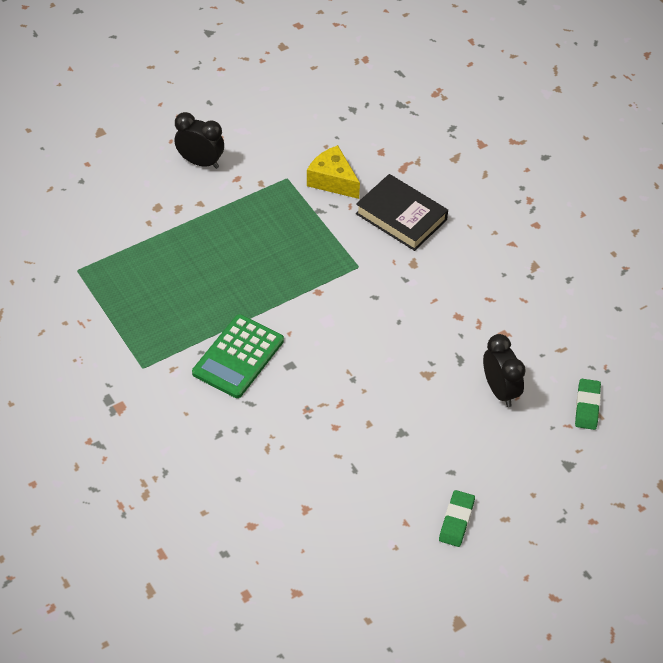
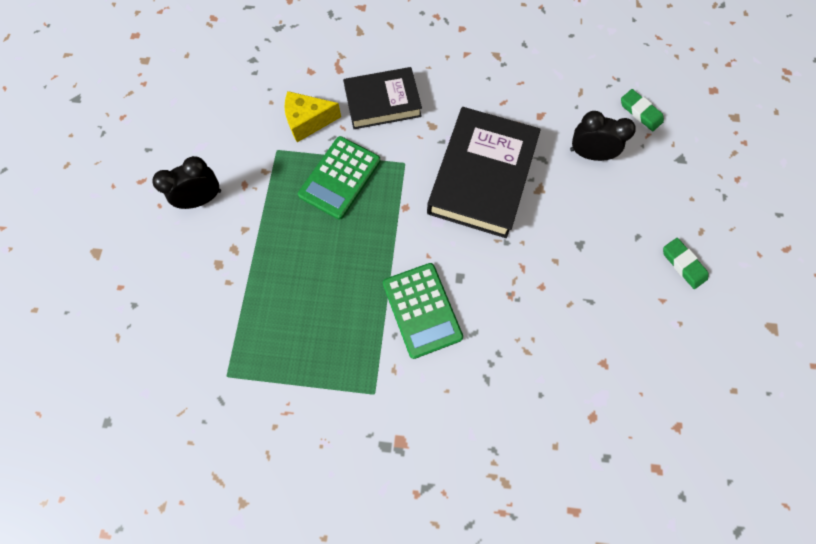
camera: 50 degrees left, 20 degrees up
(302, 233) = (340, 178): none -> green calculator
(398, 326) = (482, 177): none -> black book

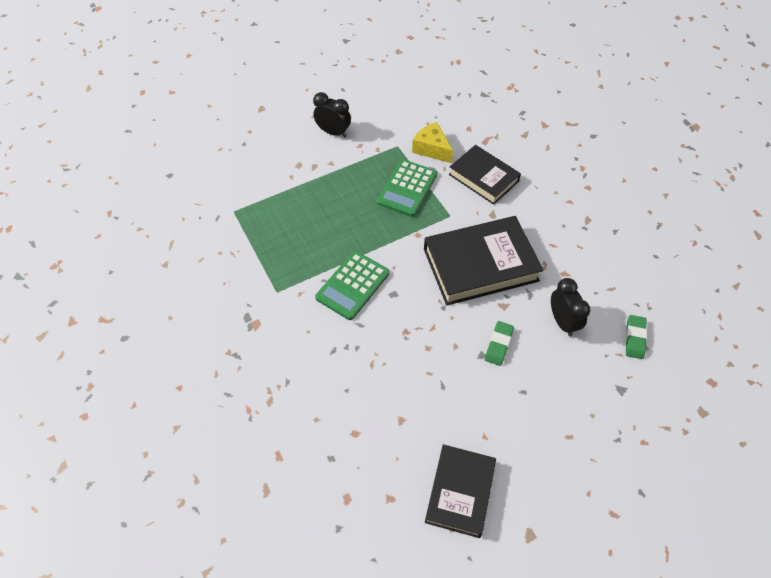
camera: 55 degrees right, 15 degrees down
(340, 178) = (407, 188): green calculator -> green calculator turned 60 degrees counterclockwise
(683, 264) = (528, 436): green eraser -> green eraser (498, 344)
(704, 359) = (460, 492): none -> black book

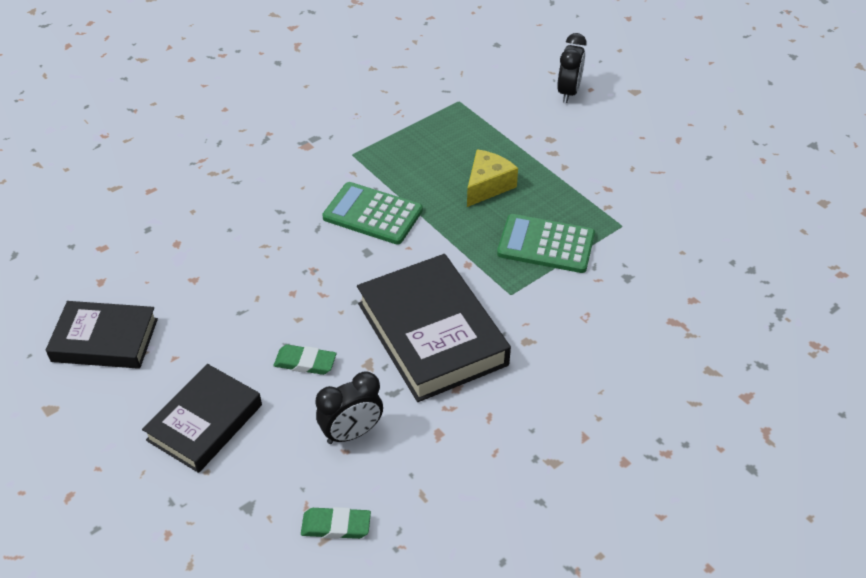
camera: 80 degrees right, 10 degrees down
(333, 132) = (620, 160): black clock -> black clock (568, 92)
(431, 149) = (631, 262): yellow cheese -> yellow cheese (487, 186)
(483, 178) = (595, 325): black book -> black book (205, 422)

